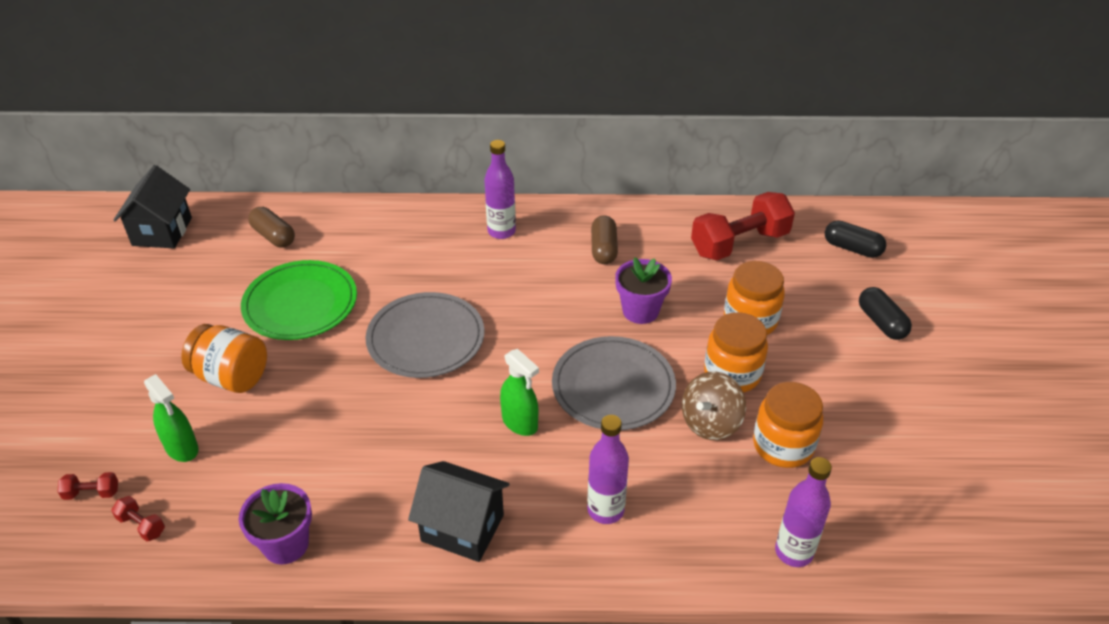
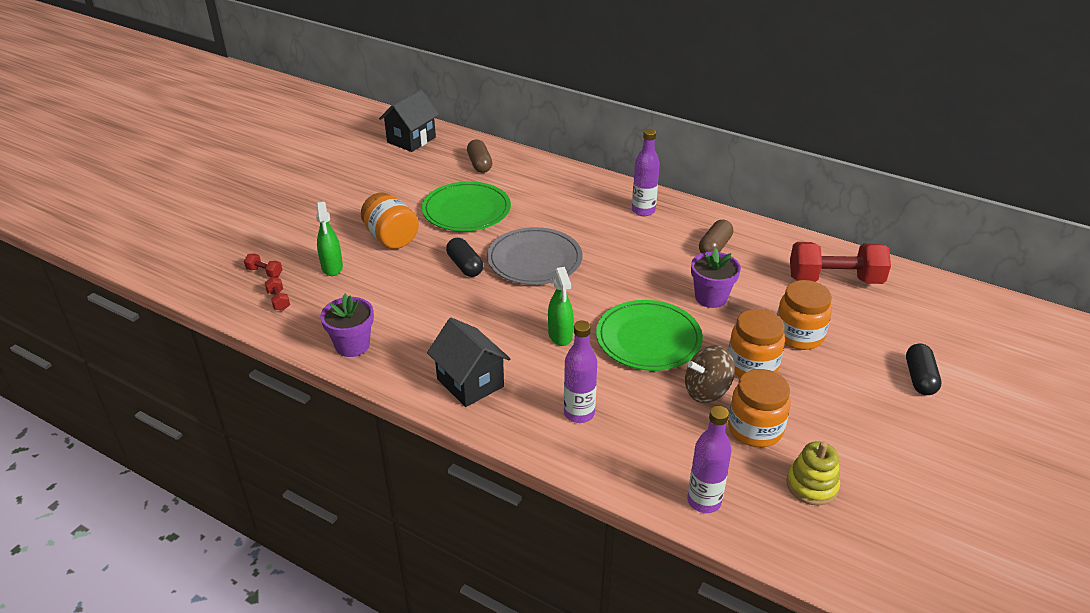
camera: 30 degrees right, 5 degrees down
(613, 387) = (648, 339): grey plate -> green plate
(852, 248) = (938, 316): black capsule -> black capsule (465, 266)
(872, 484) = (812, 485): none -> yellow stacking toy

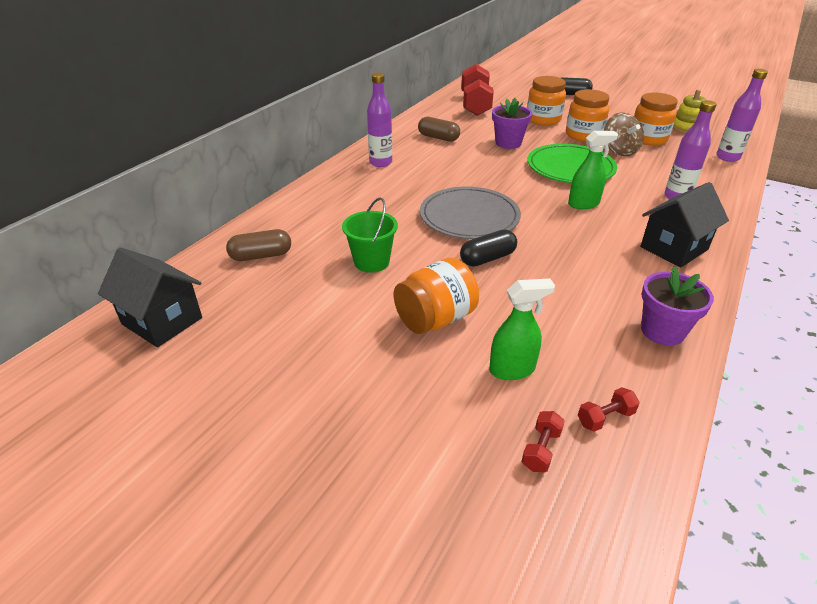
camera: 90 degrees left, 0 degrees up
(466, 210) = (371, 262): green plate -> green bucket

